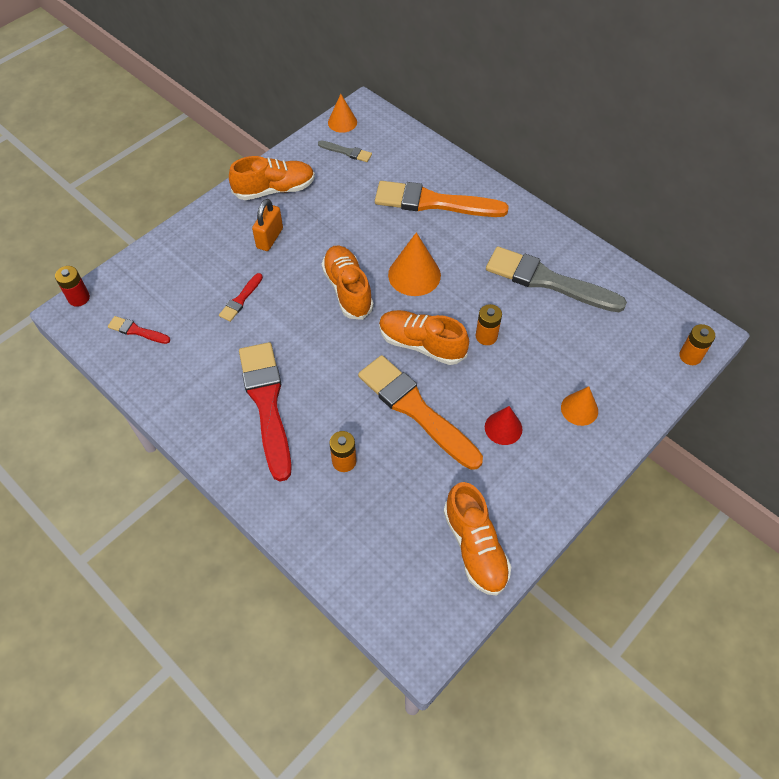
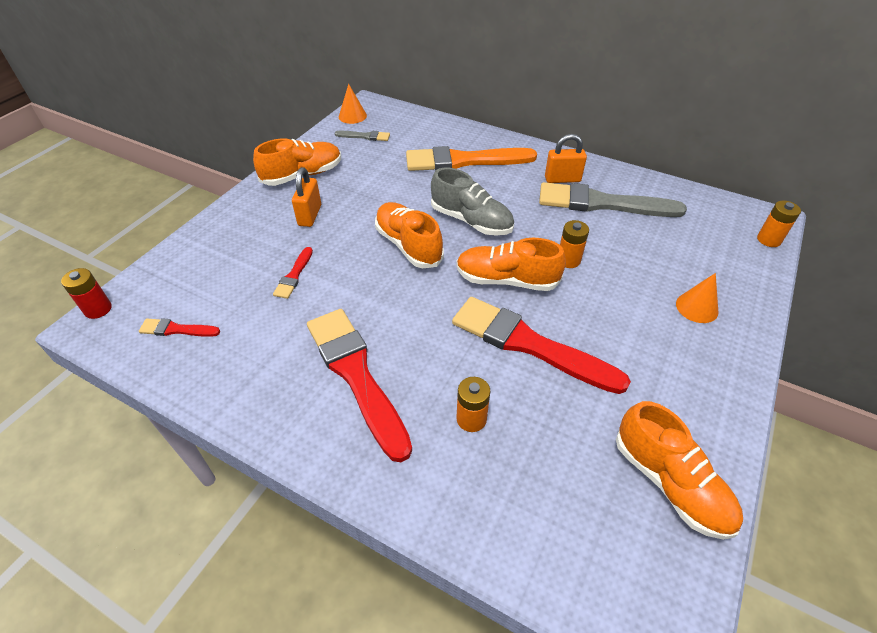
camera: 15 degrees left, 10 degrees down
(414, 275) = (471, 221): orange cone -> grey shoe
(415, 409) = (529, 344): orange brush -> red brush
(503, 428) = (631, 342): red cone -> none
(522, 244) = (562, 179): none -> orange padlock

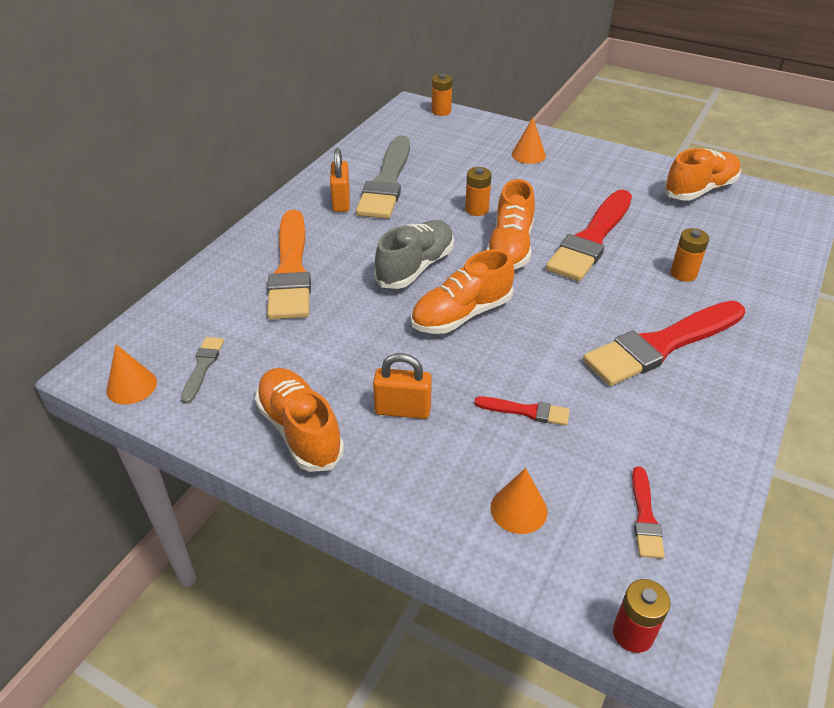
camera: 90 degrees left, 5 degrees down
(208, 265) = (518, 509): none -> orange cone

